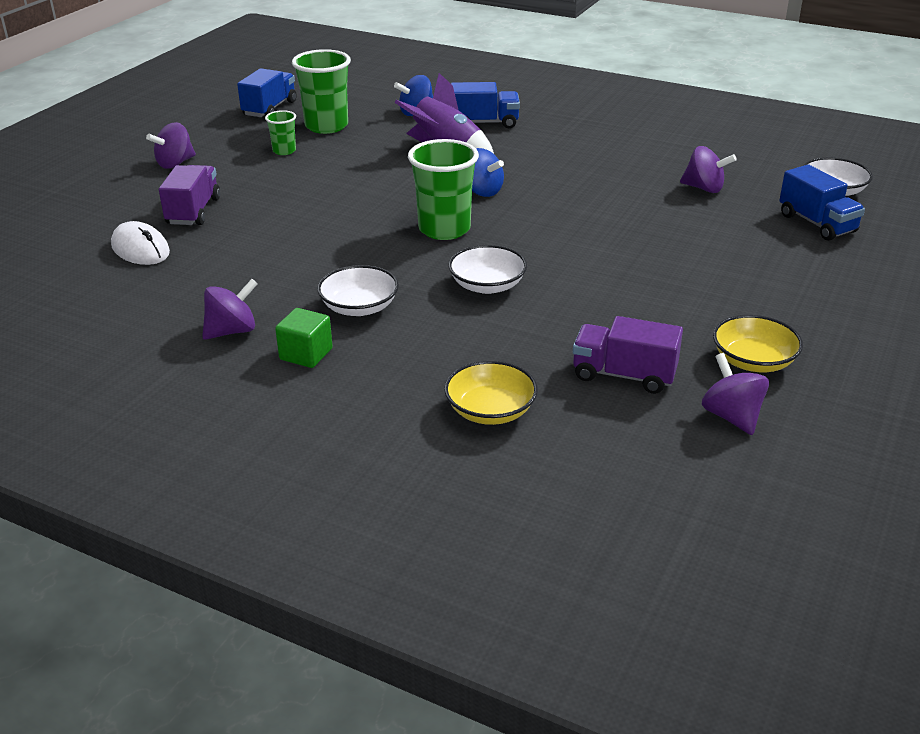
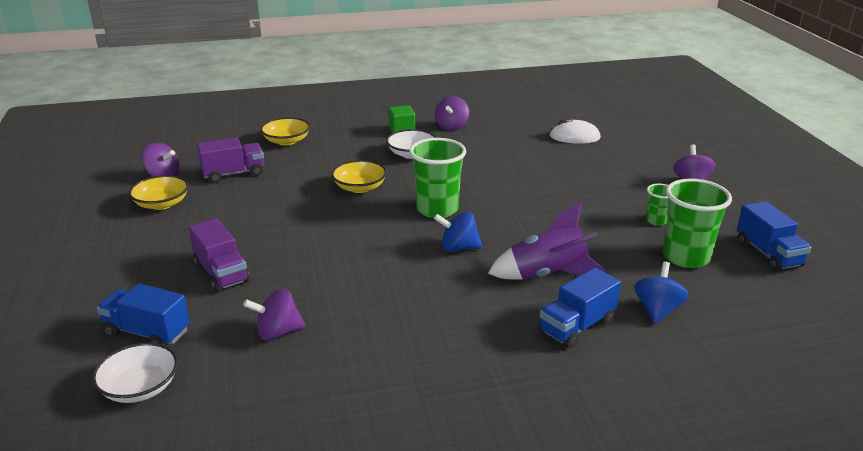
camera: 140 degrees right, 5 degrees down
(193, 211) = (600, 162): purple truck -> purple truck (221, 273)
(487, 285) = (360, 187): white bowl -> yellow bowl

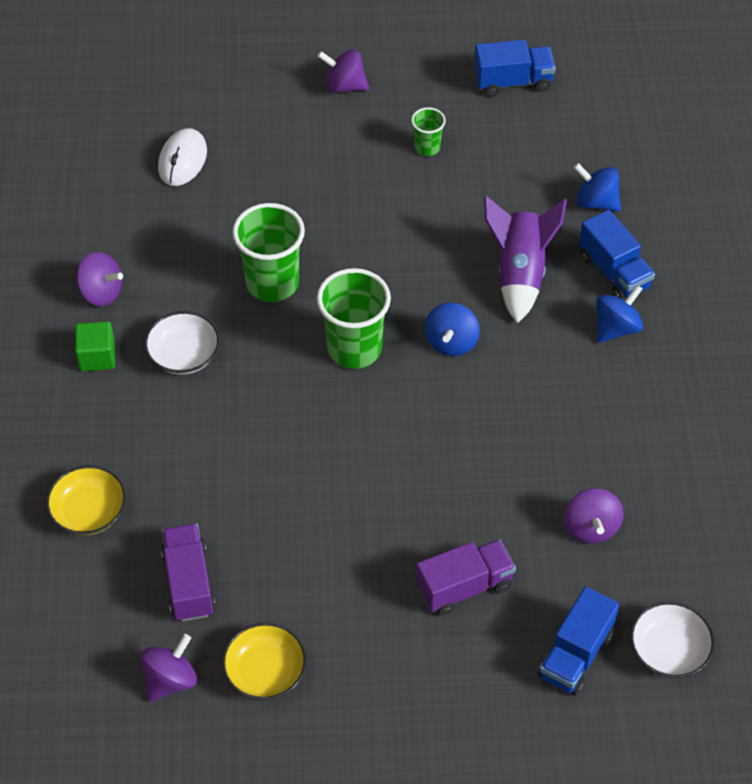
camera: 80 degrees left, 25 degrees up
(360, 187) = (274, 427): yellow bowl -> none
(508, 332) = (616, 328): none -> blue spinning top
(686, 257) = (506, 148): green cup -> green cup (272, 283)

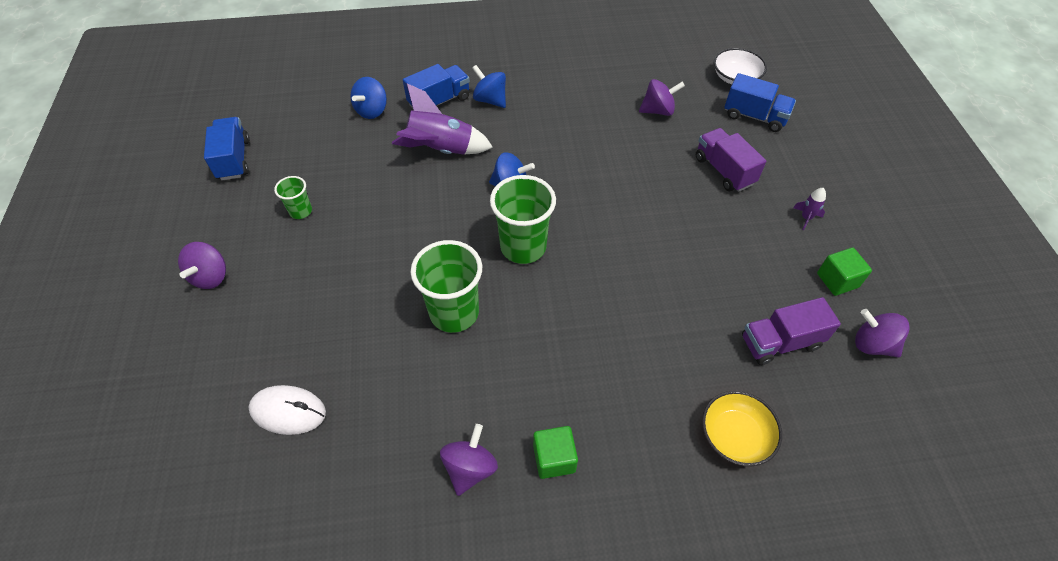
camera: 95 degrees left, 0 degrees up
(184, 355) = (543, 377): white bowl -> none
(265, 672) = (837, 280): yellow bowl -> green cube
(370, 666) = (806, 218): none -> purple rocket

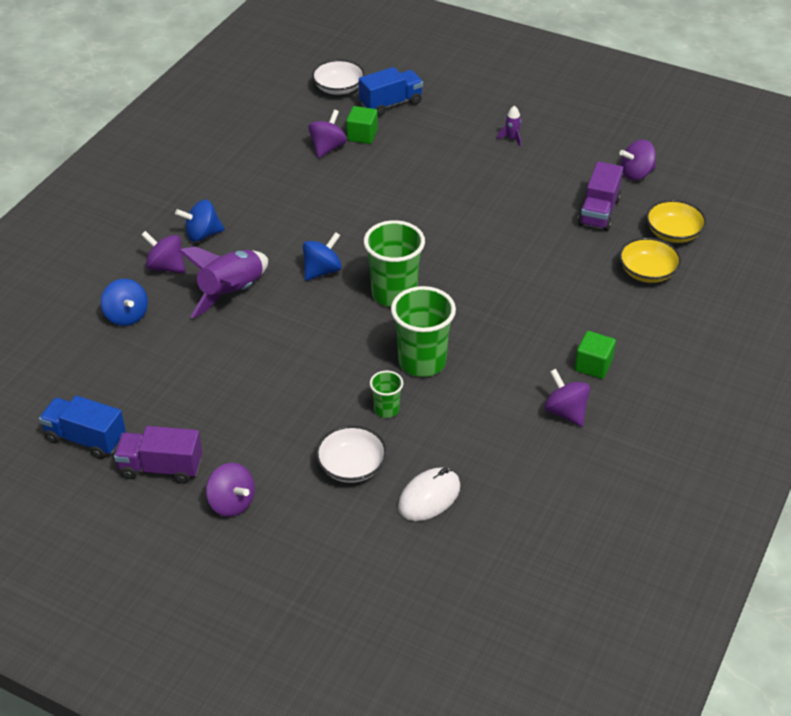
camera: 55 degrees left, 10 degrees down
(294, 332) = (351, 466): none -> white bowl
(301, 211) = (211, 414): green cup -> green cup (386, 409)
(439, 101) = (166, 267): blue truck -> purple spinning top
(724, 171) = (428, 150): purple truck -> purple truck (161, 468)
(819, 429) = (673, 233): none -> yellow bowl
(837, 280) = (576, 157): green cube -> green cube (362, 135)

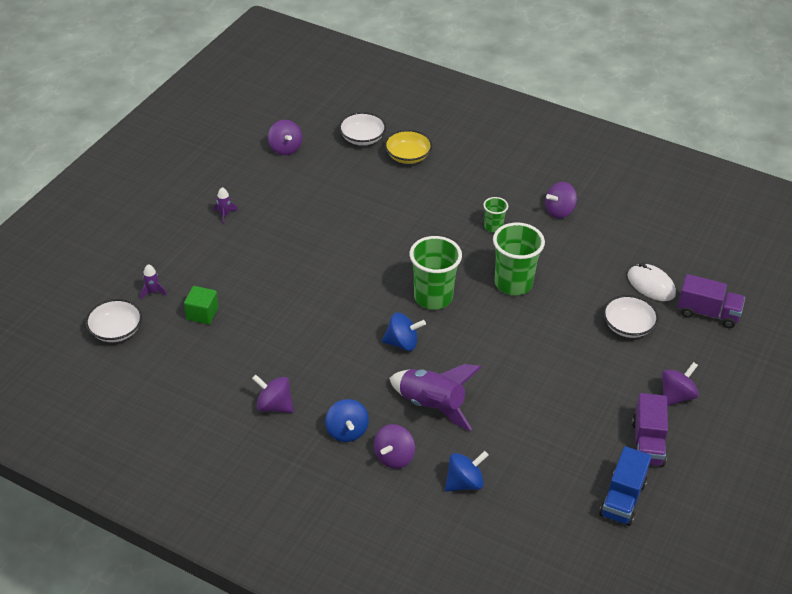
camera: 90 degrees left, 0 degrees up
(322, 271) = (402, 343): blue spinning top -> blue spinning top turned 135 degrees clockwise
(328, 148) = (218, 339): purple spinning top -> purple spinning top (274, 405)
(386, 409) = (567, 305): green cup -> green cup (493, 227)
(391, 104) = (153, 292): blue truck -> purple rocket
(593, 365) = (511, 193): green cube -> none
(599, 212) = (333, 173): purple truck -> purple truck (707, 313)
(673, 233) = (362, 138): yellow bowl -> white bowl

